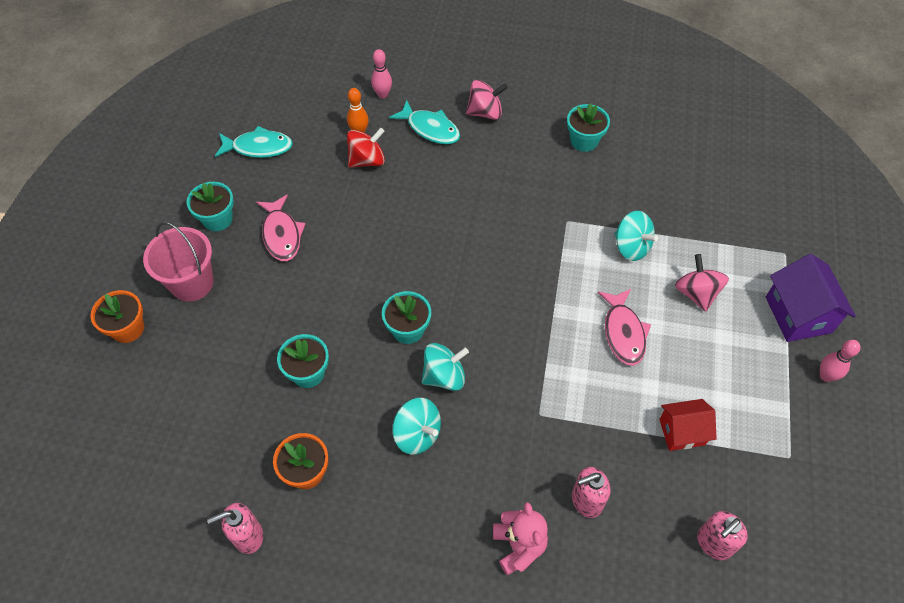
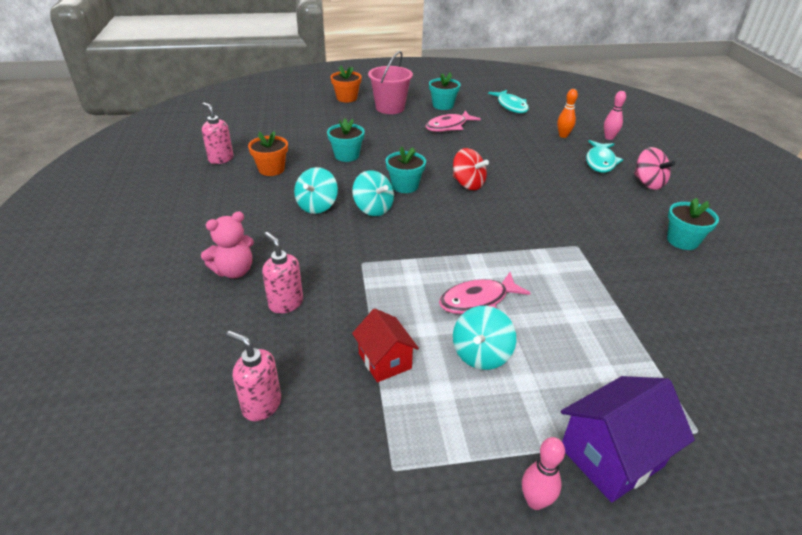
camera: 70 degrees right, 20 degrees down
(367, 160) = (541, 143): red spinning top -> red spinning top (468, 184)
(631, 247) = (584, 291): turquoise spinning top -> turquoise spinning top (481, 354)
(696, 293) = (566, 349): pink spinning top -> none

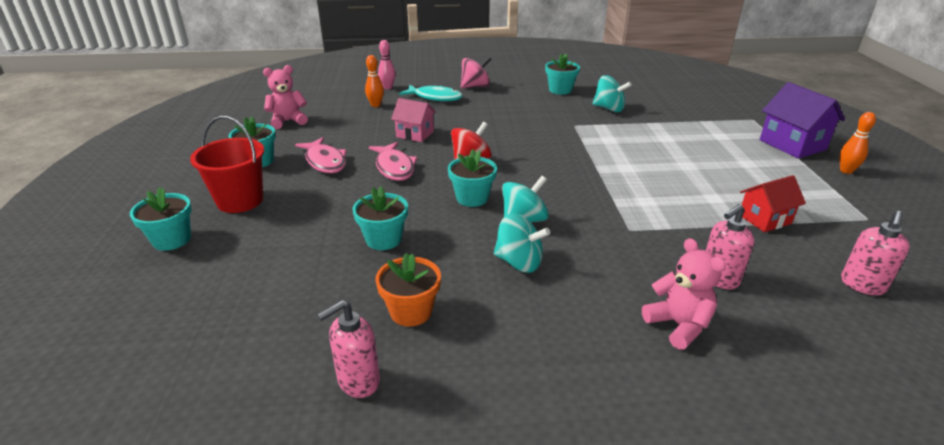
camera: 85 degrees left, 5 degrees down
(347, 98) = (172, 240): orange flower pot -> turquoise flower pot
(390, 108) = (240, 201): pink bucket -> red bucket
(478, 301) = (665, 172): pink fish -> pink fish (394, 167)
(481, 354) = (730, 176): turquoise spinning top -> turquoise spinning top (609, 109)
(511, 106) = (288, 121): turquoise fish -> pink teddy bear
(511, 157) = (415, 134): none -> pink house
(535, 501) = (846, 171): pink bowling pin -> orange bowling pin

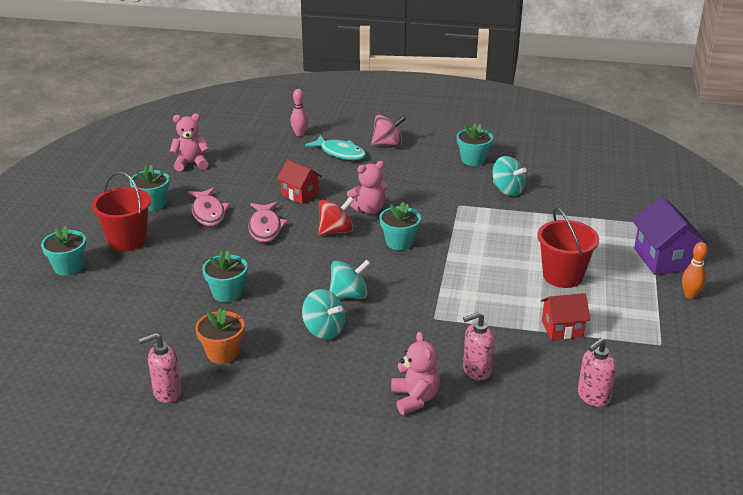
camera: 15 degrees right, 0 degrees up
(376, 105) = (279, 155): orange bowling pin -> none
(415, 134) = (300, 194): pink house -> red house
(472, 198) = (317, 268): turquoise flower pot -> turquoise flower pot (399, 242)
(492, 139) = (369, 209): none -> pink teddy bear
(719, 171) = (562, 276): none -> red bucket

